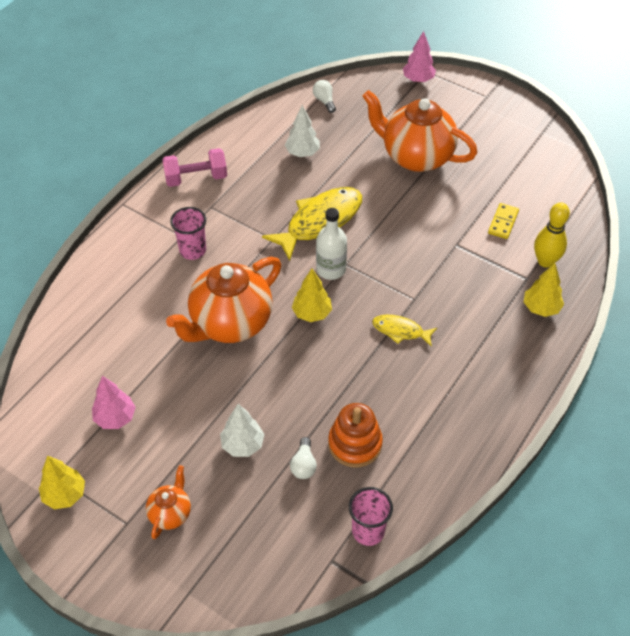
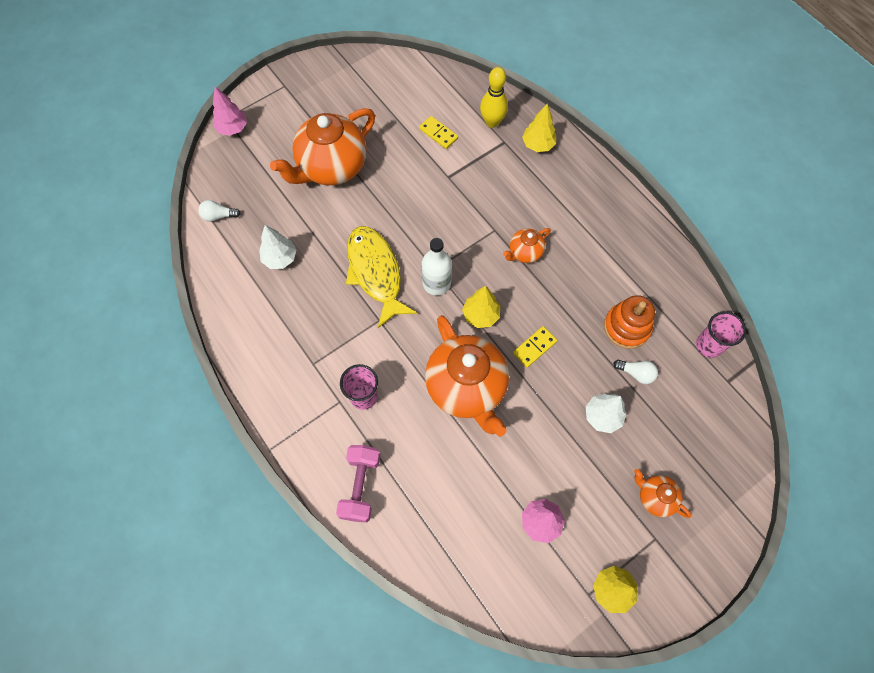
camera: 70 degrees left, 15 degrees up
(196, 178) = (267, 366): pink dumbbell -> pink dumbbell (360, 486)
(296, 367) = (534, 347): none -> yellow domino
(400, 331) = (525, 252): yellow fish -> orange teapot

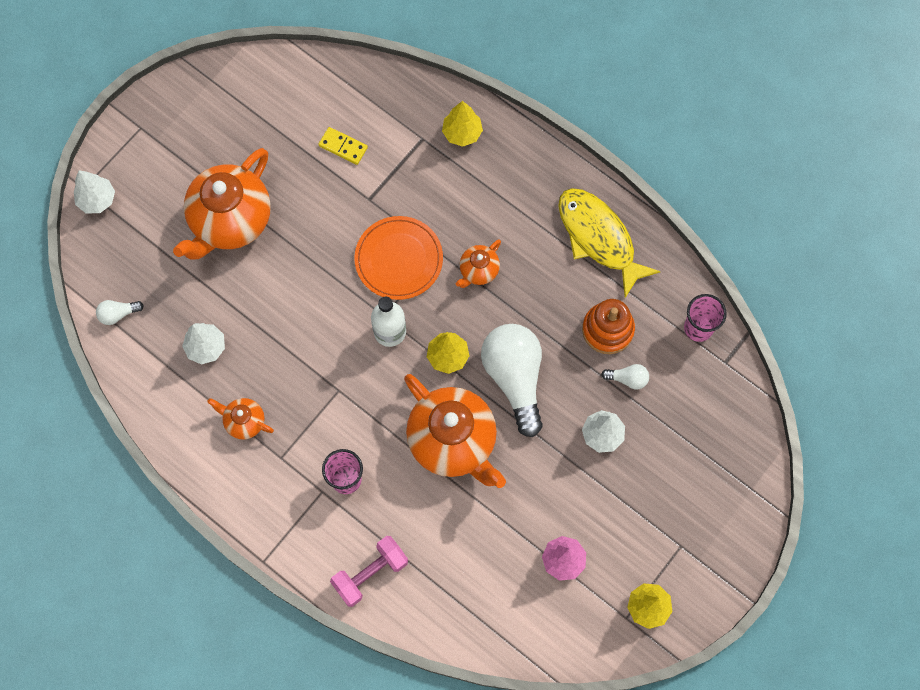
camera: 15 degrees left, 5 degrees up
(233, 128) = (97, 200): pink tree -> white tree
(360, 486) = (370, 573): pink dumbbell -> pink dumbbell turned 60 degrees clockwise
(376, 273) = (319, 337): yellow fish -> yellow fish (599, 238)
(460, 228) = (399, 259): none -> orange plate
(492, 122) = (402, 116): yellow bowling pin -> none
(534, 347) = (514, 378): yellow domino -> white light bulb
(655, 497) = (672, 504): orange teapot -> orange teapot (244, 421)

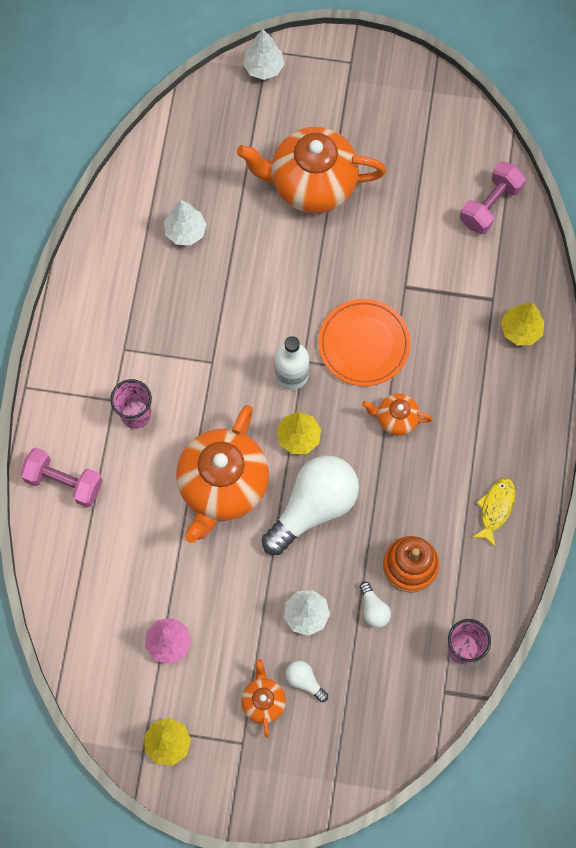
camera: 60 degrees right, 0 degrees up
(118, 314) = (172, 145): white light bulb -> white light bulb (304, 681)
(244, 421) = (138, 301): orange teapot -> orange teapot (263, 701)
(341, 94) = (490, 205): none -> pink dumbbell
(343, 147) = (440, 236): yellow domino -> none
(599, 238) = (495, 509): yellow fish -> yellow fish, size x0.53

